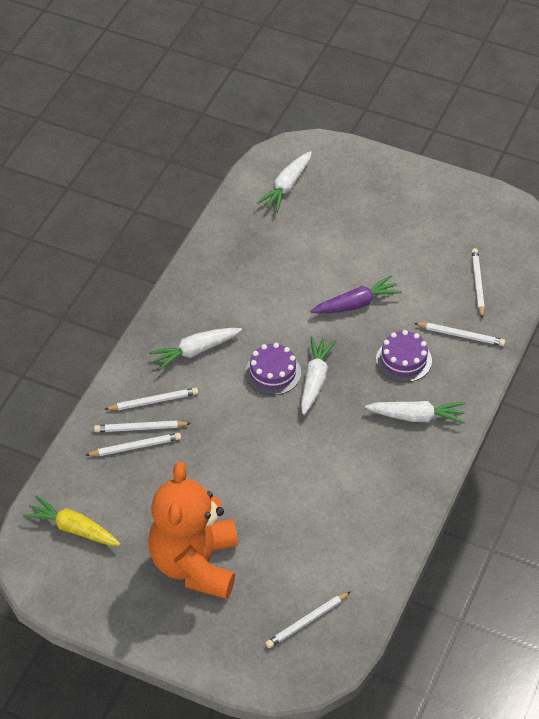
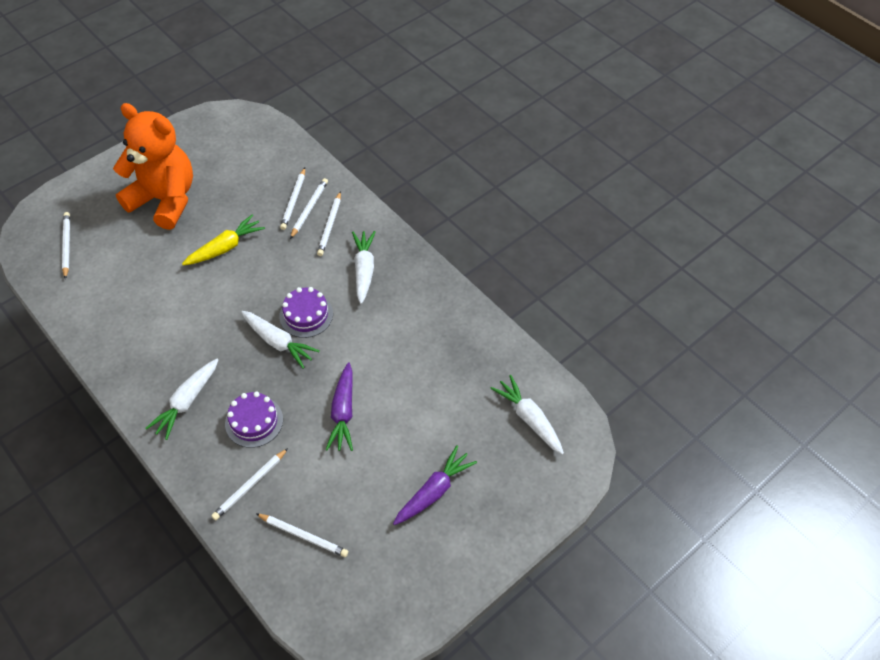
camera: 115 degrees right, 5 degrees up
(73, 528) = (248, 144): yellow carrot -> yellow carrot (225, 247)
(388, 221) = (434, 491): none -> purple carrot

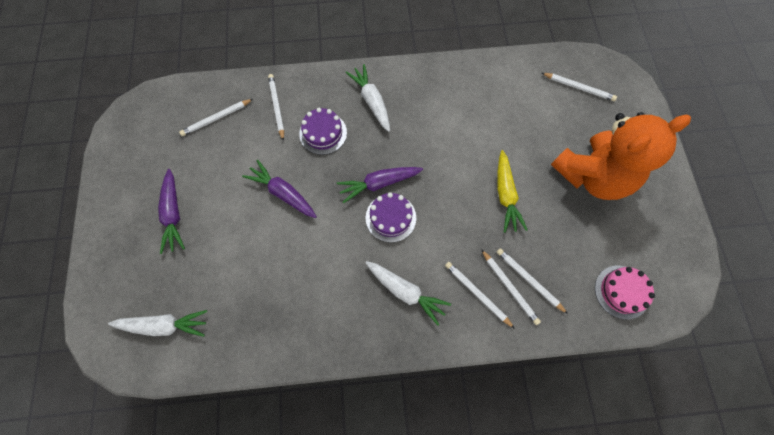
camera: 125 degrees right, 15 degrees up
(262, 146) = (621, 292): none -> pink cake
(278, 342) = (379, 183): white carrot -> purple carrot

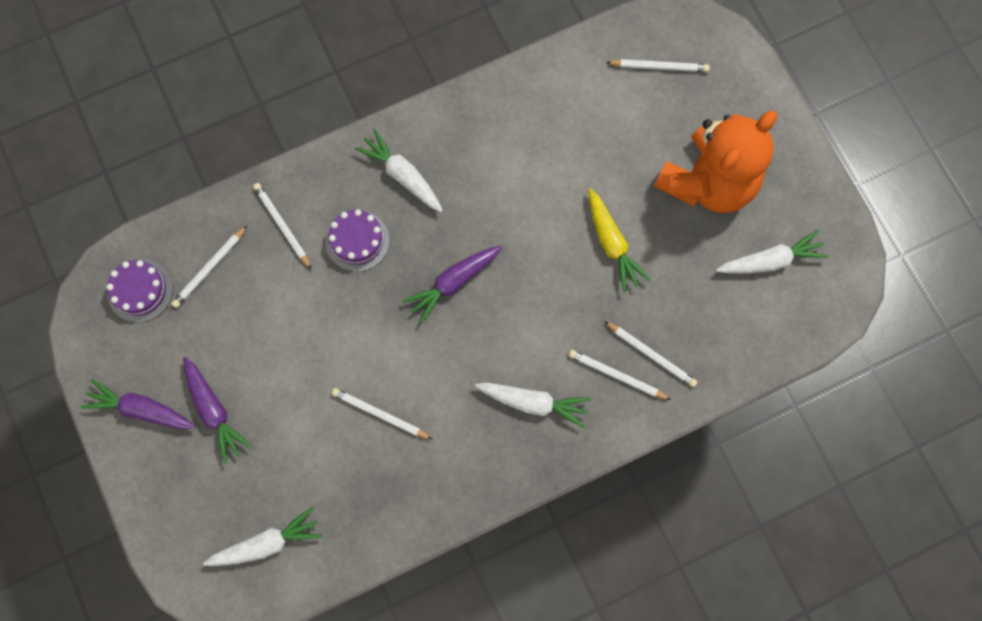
camera: 20 degrees left, 5 degrees up
(283, 193) = (339, 336): purple carrot -> purple carrot (141, 409)
(390, 218) = (483, 320): purple cake -> purple cake (140, 291)
(529, 280) = (670, 338): white pencil -> white pencil (380, 414)
(621, 292) = (778, 314): pink cake -> none
(626, 248) = (770, 261): none -> white carrot

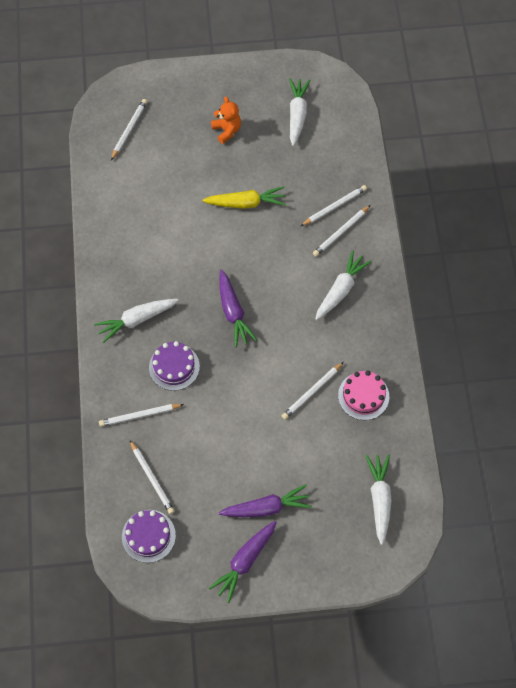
camera: 70 degrees left, 10 degrees down
(396, 479) = (363, 396): none -> pink cake
(708, 182) = (227, 130): orange teddy bear -> orange teddy bear, size x0.42

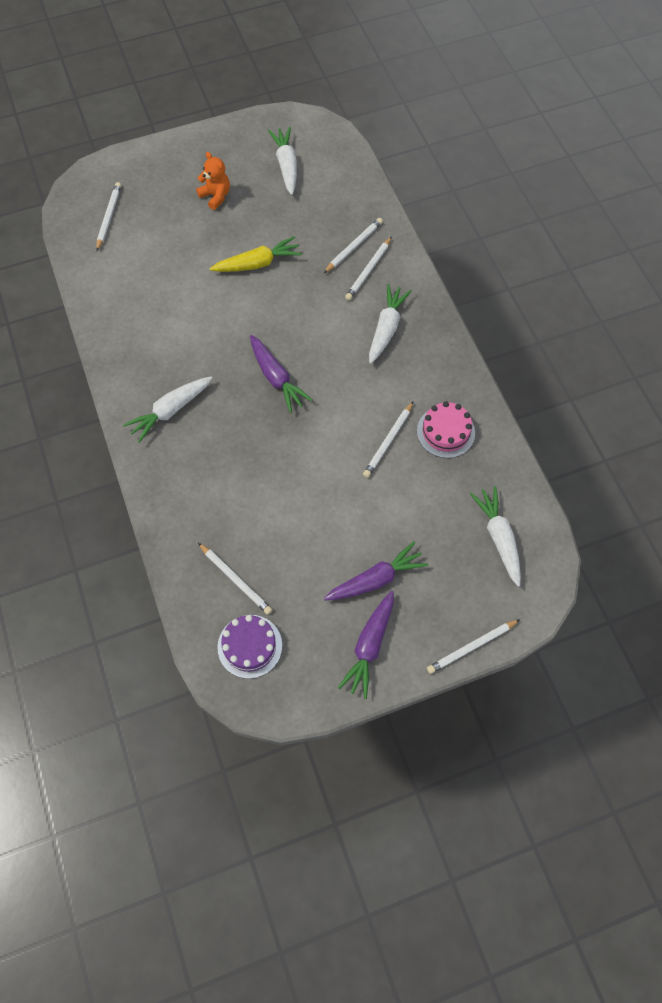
camera: 15 degrees left, 0 degrees up
(140, 415) = (202, 513): white pencil -> white pencil (471, 647)
(174, 367) = (227, 451): purple cake -> none

